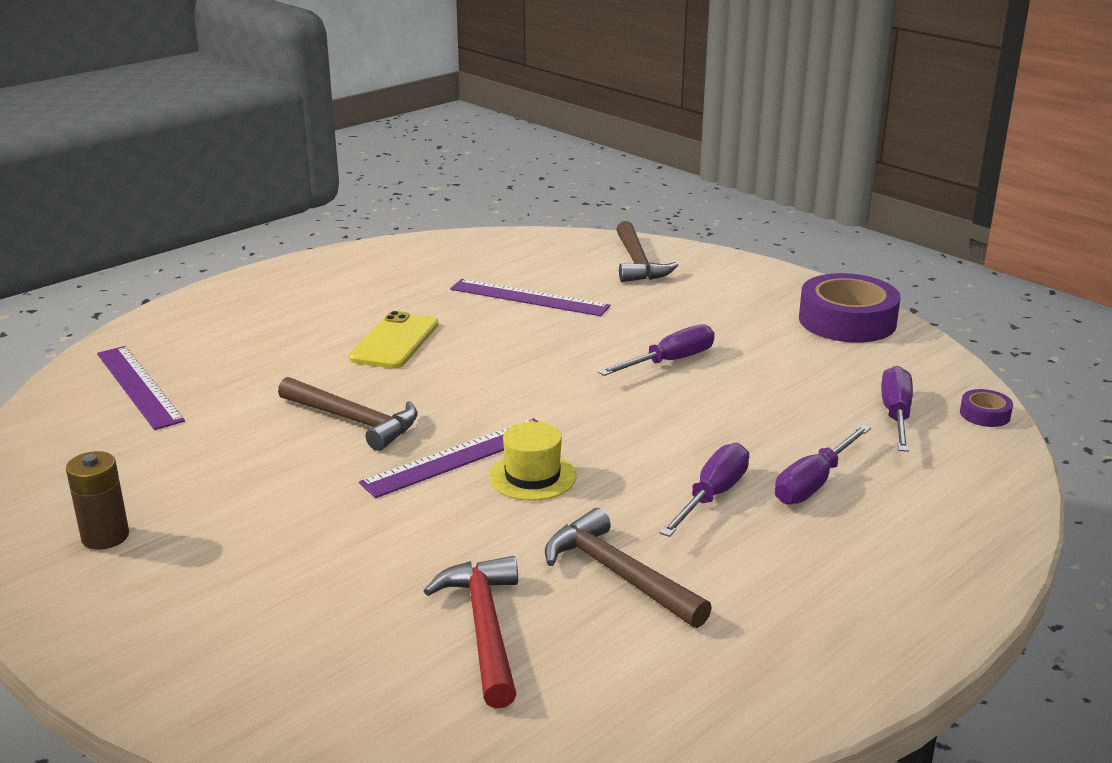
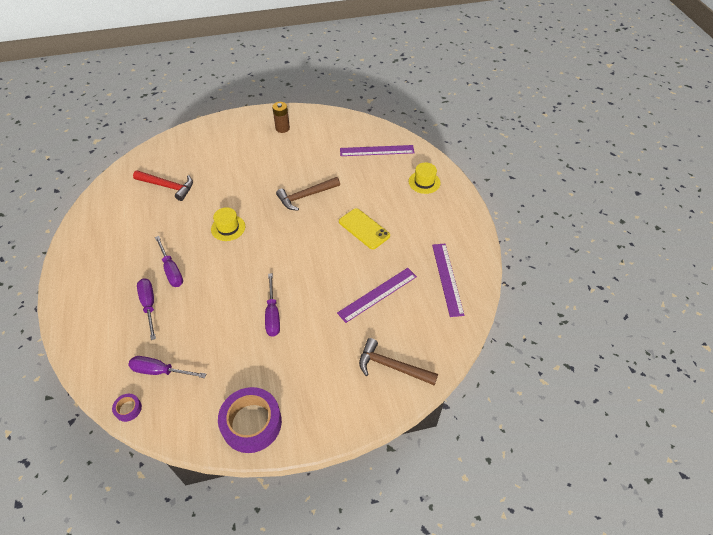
camera: 120 degrees right, 25 degrees up
(217, 320) = (424, 182): none -> yellow hat
(458, 457) = (257, 214): purple ruler -> purple ruler (447, 278)
(619, 575) = (159, 224): brown hammer -> none
(896, 415) = (160, 371): purple screwdriver -> purple screwdriver turned 150 degrees clockwise

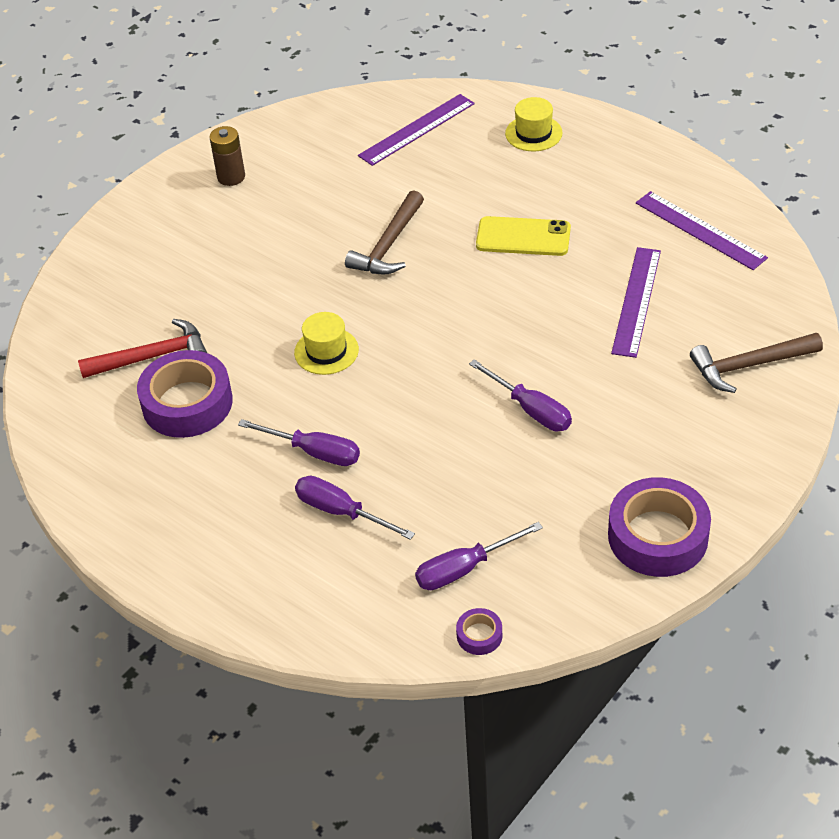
camera: 35 degrees left, 5 degrees down
(155, 215) = (187, 403): none -> purple tape

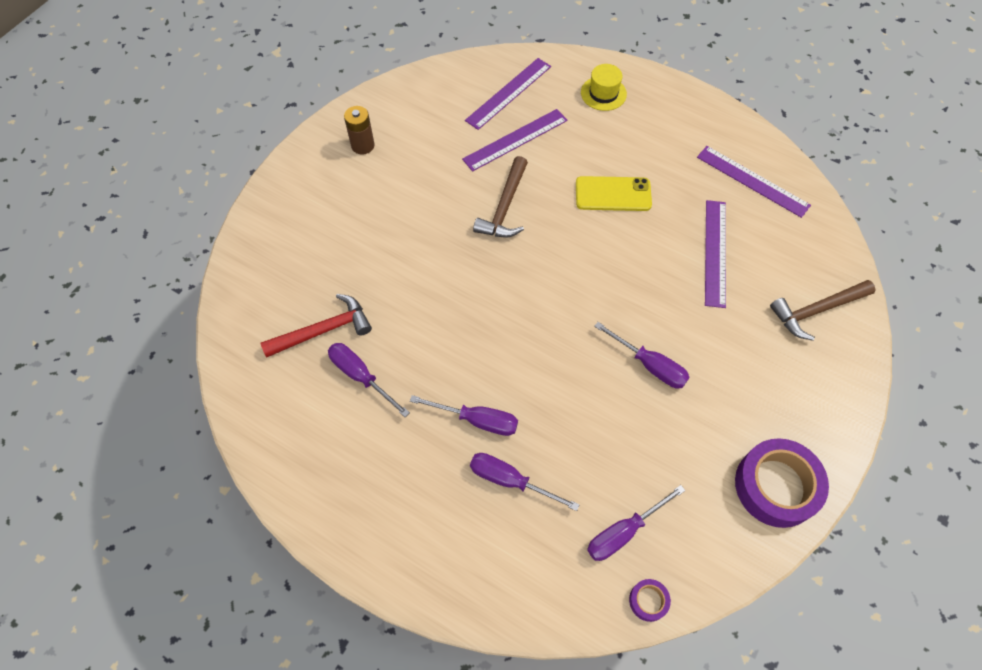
camera: 10 degrees left, 15 degrees up
(187, 403) = (361, 376): purple tape -> purple screwdriver
(326, 351) = (470, 316): yellow hat -> none
(415, 177) = (515, 139): none -> purple ruler

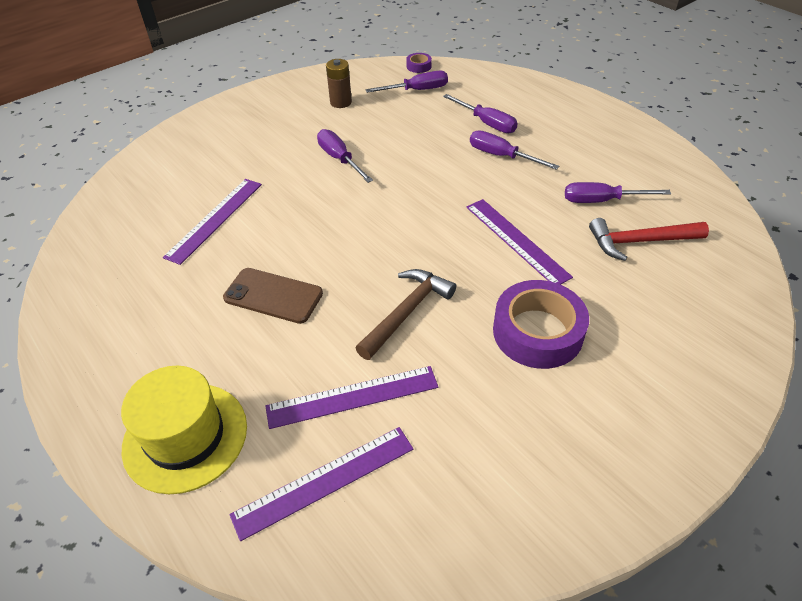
camera: 160 degrees left, 15 degrees down
(361, 376) = (602, 201): purple screwdriver -> purple screwdriver turned 120 degrees clockwise
(363, 145) = (582, 450): brown battery -> brown battery (341, 102)
(603, 93) = (185, 436): yellow hat -> yellow hat, size x1.67
(613, 194) = (273, 295): yellow phone -> brown phone
(752, 181) = (113, 272): purple ruler -> purple ruler (516, 240)
(776, 486) = (300, 90): purple tape -> purple tape (537, 332)
(817, 310) = (172, 163): brown hammer -> none

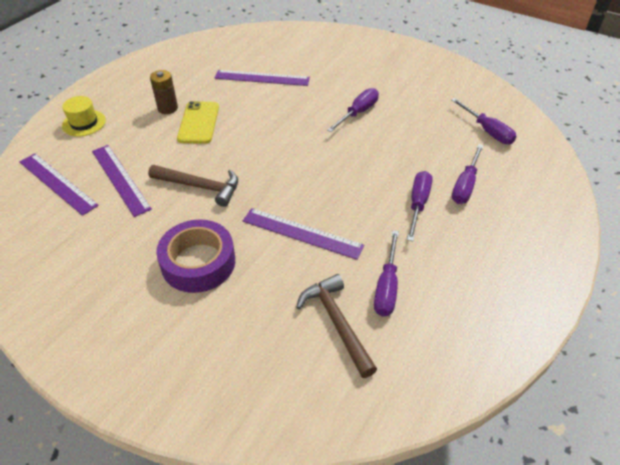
camera: 70 degrees right, 0 degrees up
(185, 436) = (84, 123): yellow hat -> yellow hat, size x0.60
(273, 295) = (199, 123): brown phone -> yellow phone
(341, 102) = (435, 94): brown battery -> brown battery (167, 108)
(419, 66) = (529, 123): purple tape -> none
(516, 240) = (302, 233): purple ruler -> purple ruler turned 75 degrees clockwise
(602, 201) = (387, 287): purple screwdriver -> purple screwdriver turned 150 degrees counterclockwise
(640, 241) = (337, 323): red hammer -> brown hammer

